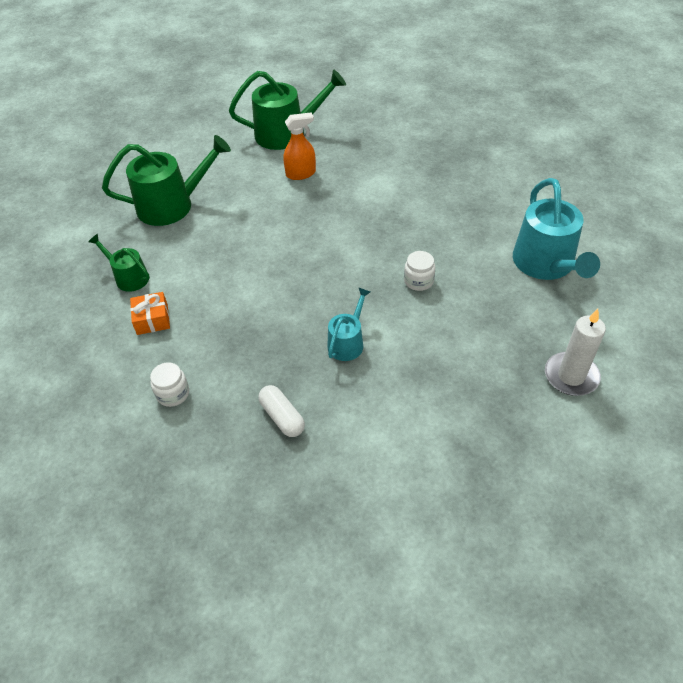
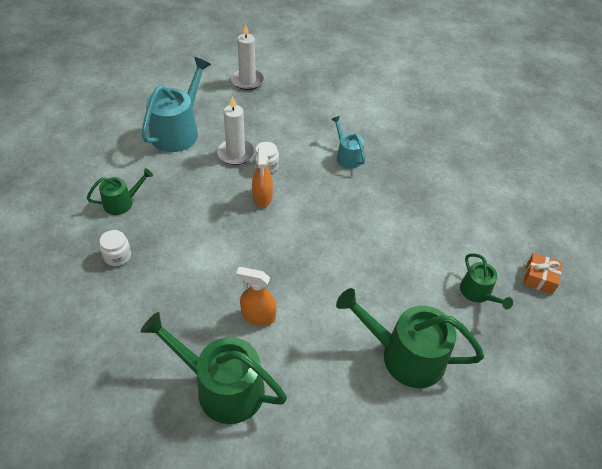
camera: 150 degrees left, 0 degrees up
(152, 319) = (471, 243): orange gift -> orange gift (539, 278)
(173, 394) = (476, 186): white jar -> white jar (117, 256)
(282, 417) = (416, 141): white capsule -> none
(347, 342) = (347, 156): turquoise watering can -> turquoise watering can turned 90 degrees clockwise
(388, 250) = (262, 197): none -> orange spray bottle
(462, 276) = (235, 153): none -> white candle
(494, 182) = (122, 203): none -> green watering can

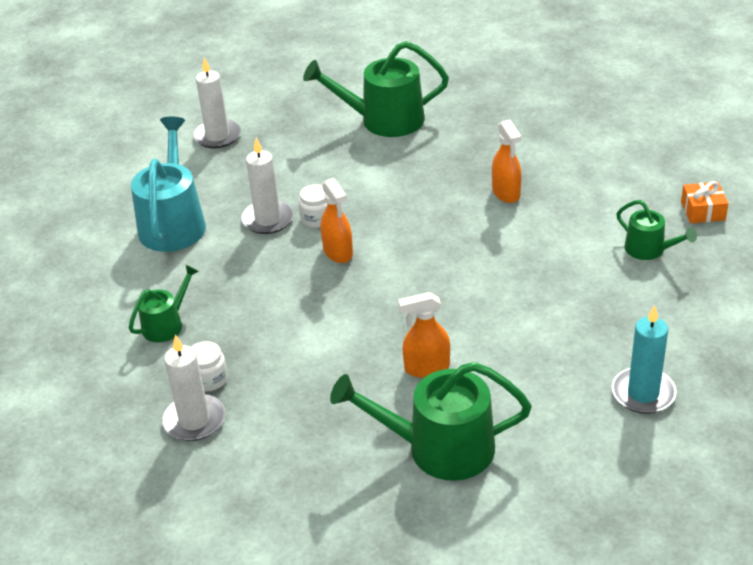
camera: 20 degrees left, 10 degrees down
(87, 283) = (194, 420): none -> white candle
(347, 156) = (407, 173): turquoise watering can -> none
(396, 416) = (643, 393): none -> turquoise candle
(404, 200) = (506, 193): none -> orange spray bottle
(405, 355) = (614, 337): green watering can -> green watering can (384, 120)

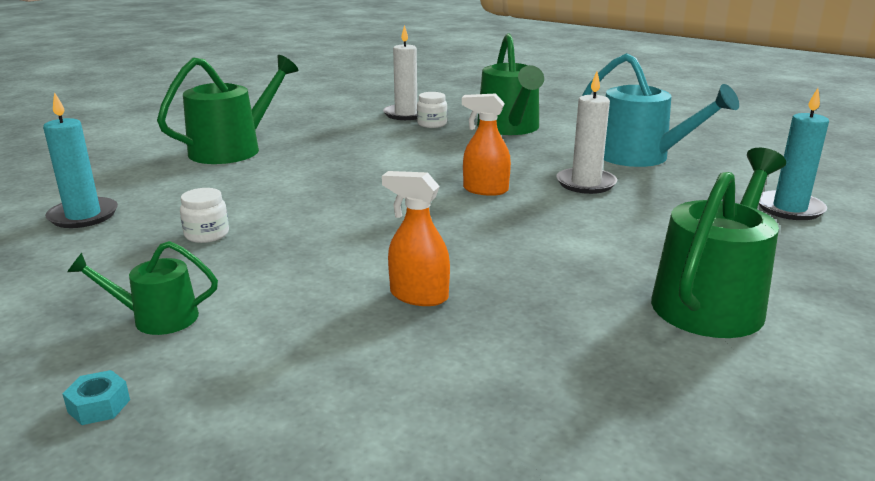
camera: 130 degrees right, 15 degrees down
(166, 324) = (510, 128): green watering can -> green watering can, size x1.84
(217, 136) = (789, 208): white candle -> turquoise candle
(317, 218) = (552, 199): white jar -> white jar (207, 234)
(426, 368) = (295, 169): orange spray bottle -> none
(703, 211) = (99, 406): orange gift -> turquoise nut

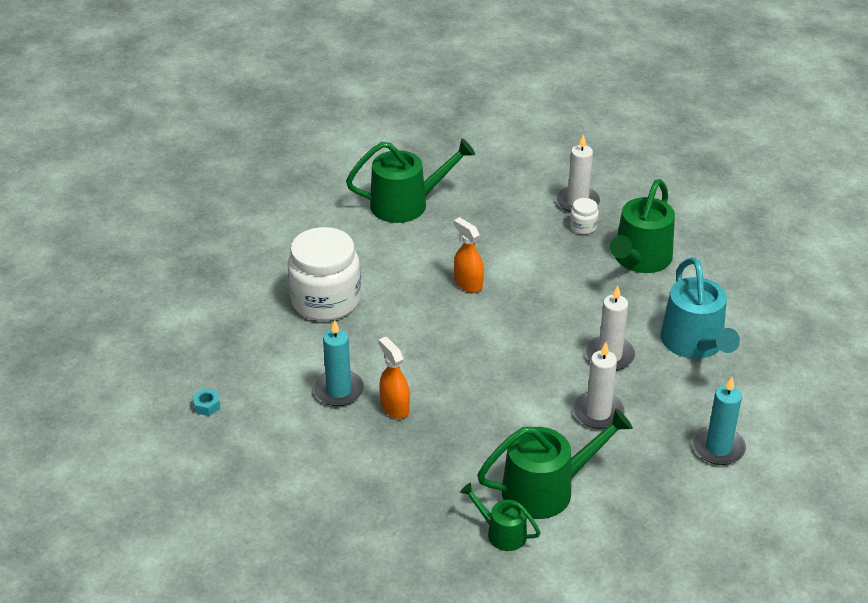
camera: 35 degrees right, 15 degrees up
(83, 216) = (271, 249): turquoise candle -> turquoise candle (339, 390)
(158, 318) = (260, 361): green watering can -> green watering can (502, 533)
(207, 234) = (325, 300): white jar -> white jar, size x2.40
(485, 190) = (531, 331): orange spray bottle -> orange spray bottle (468, 283)
(646, 222) = (598, 412): none -> white candle

